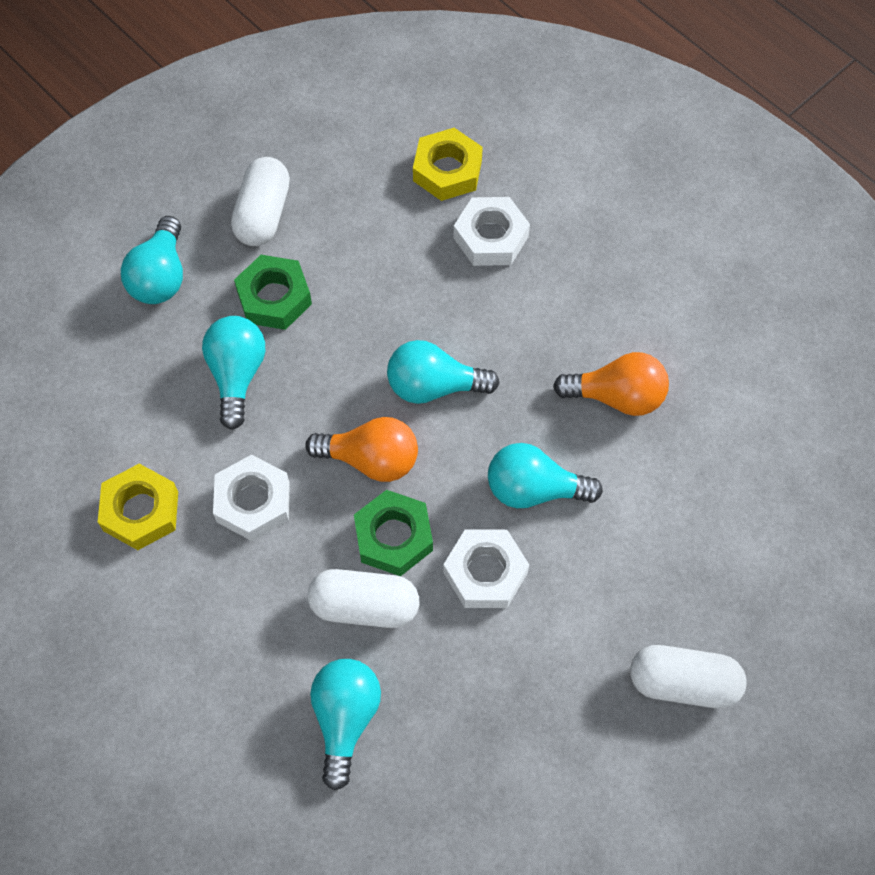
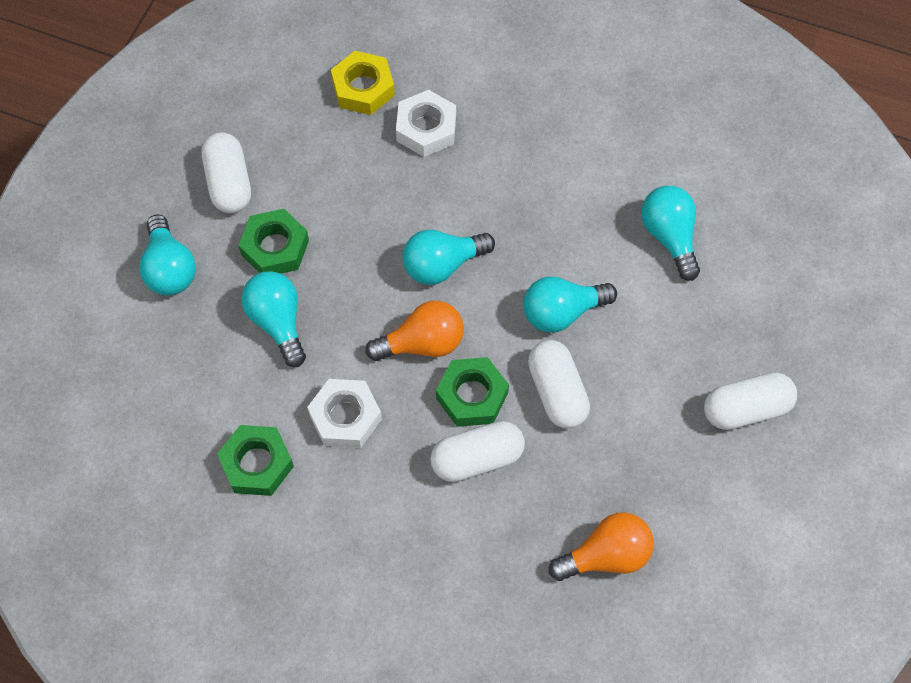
camera: 25 degrees left, 0 degrees up
(141, 511) = (257, 464): yellow nut -> green nut
(345, 719) = (507, 550): turquoise light bulb -> turquoise light bulb (669, 237)
(485, 572) = (557, 392): white nut -> white capsule
(617, 396) = (589, 214): orange light bulb -> orange light bulb (606, 555)

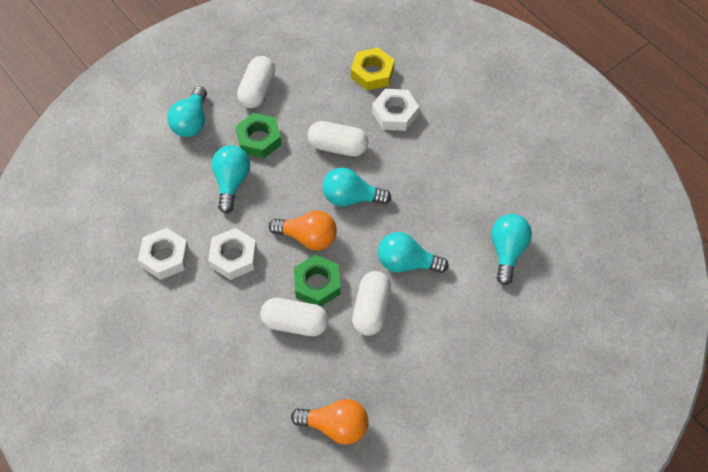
camera: 30 degrees right, 5 degrees down
(257, 464) = (165, 257): green nut -> white nut
(746, 409) = (488, 385): white capsule -> white capsule (338, 147)

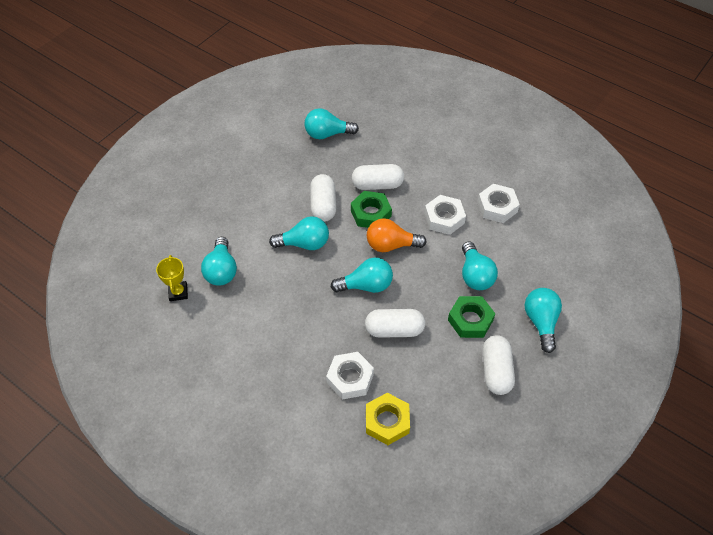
camera: 165 degrees right, 5 degrees down
(335, 426) = (327, 134): orange light bulb -> turquoise light bulb
(557, 236) = (178, 292): none -> yellow trophy

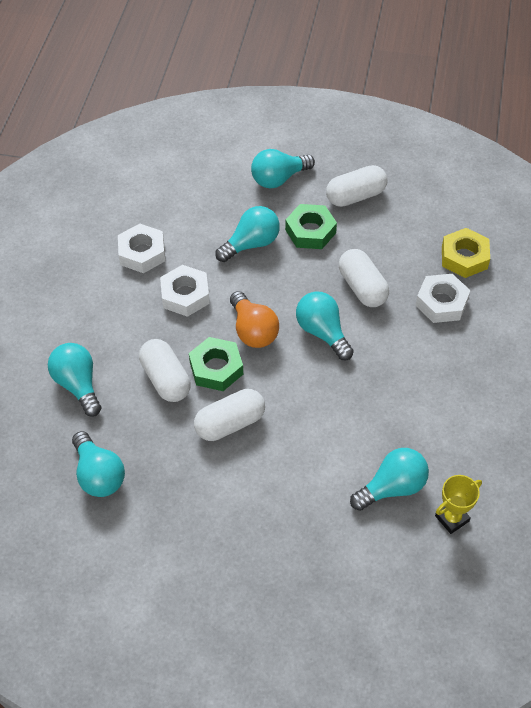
camera: 115 degrees left, 0 degrees up
(304, 243) = (300, 417): turquoise light bulb -> turquoise light bulb (78, 385)

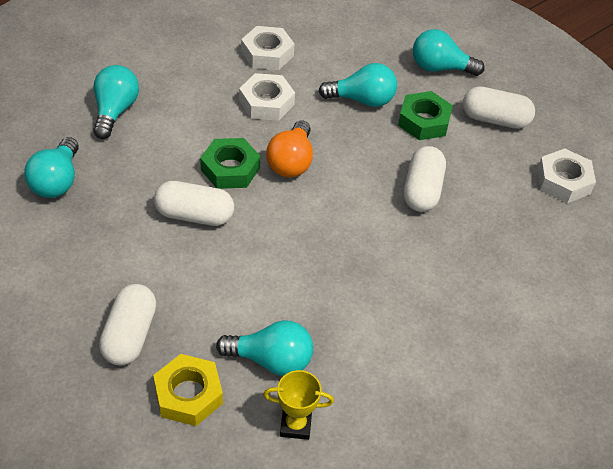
camera: 35 degrees right, 5 degrees down
(165, 379) = (182, 150): white capsule -> white capsule (130, 335)
(322, 332) = (348, 201): turquoise light bulb -> none
(441, 303) = (483, 248): white nut -> white nut (563, 181)
(464, 257) = (546, 227): yellow nut -> yellow nut (188, 395)

